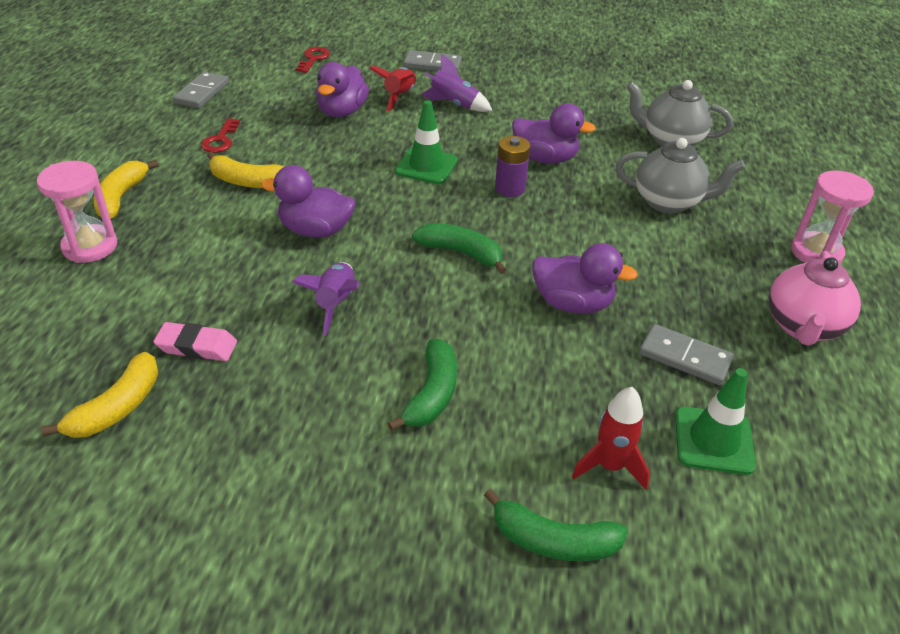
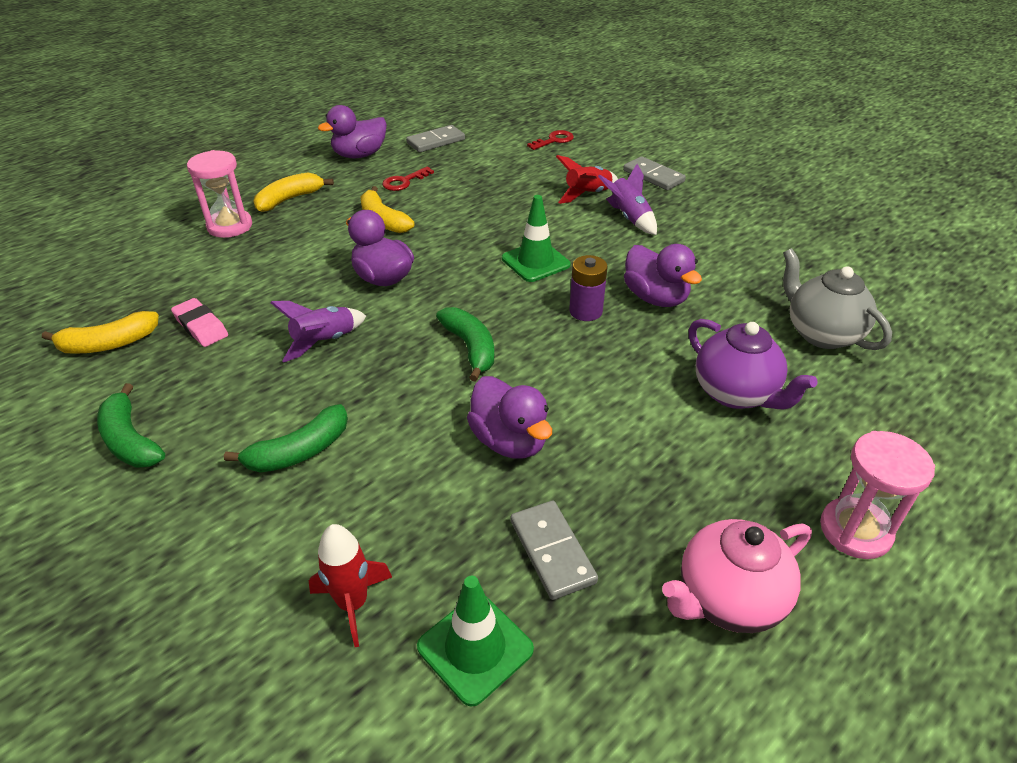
camera: 40 degrees right, 0 degrees up
(342, 112) = (522, 191): purple duck -> purple duck (359, 155)
(554, 541) = (228, 633): green banana -> green banana (130, 440)
(669, 202) = (736, 393): grey teapot -> purple teapot

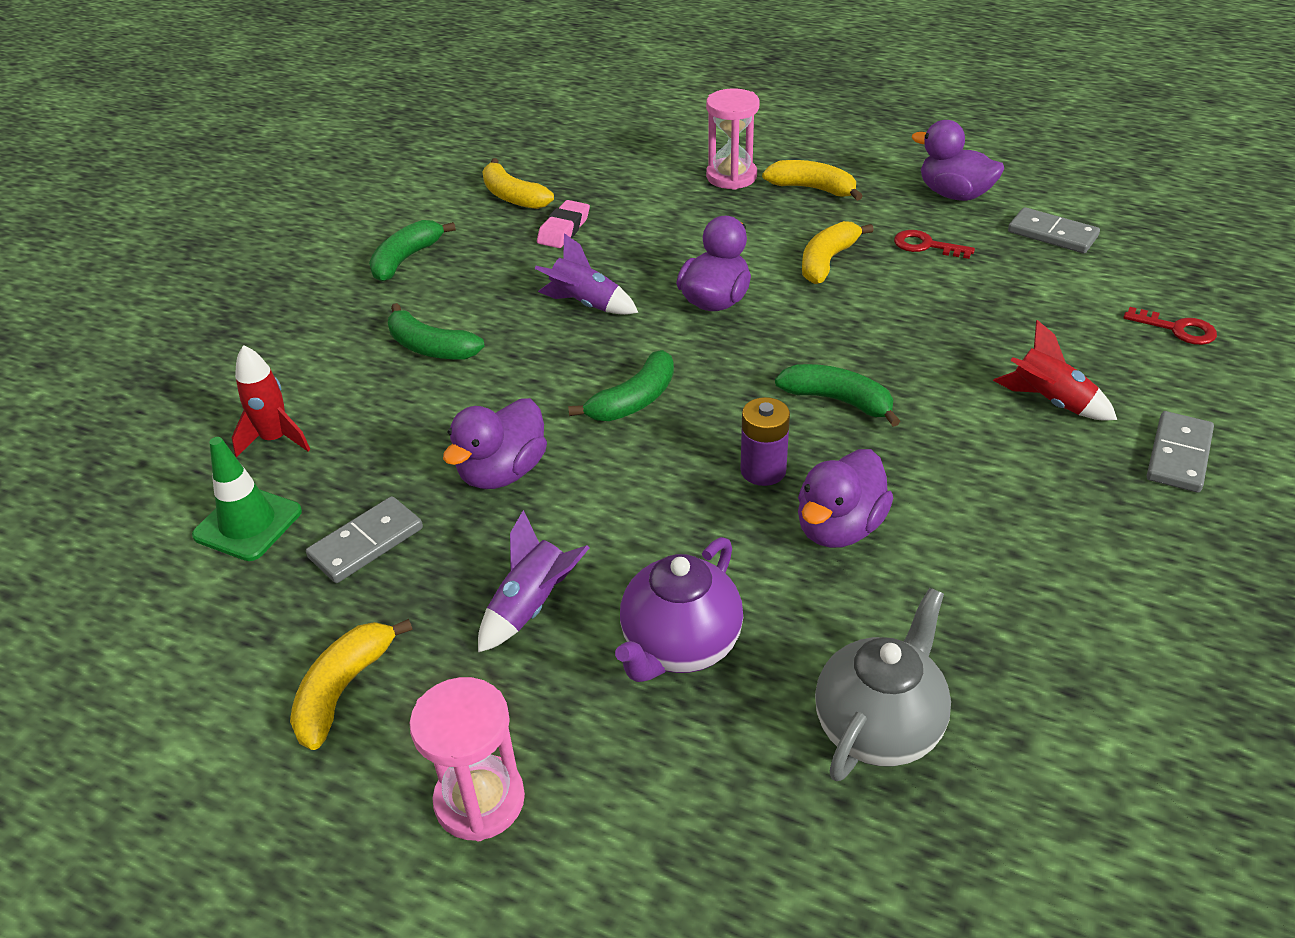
camera: 70 degrees right, 0 degrees up
(535, 262) = (838, 400): green traffic cone -> green banana
(629, 218) = (1024, 457): purple rocket -> purple rocket (532, 606)
(727, 599) = (343, 690): pink teapot -> yellow banana

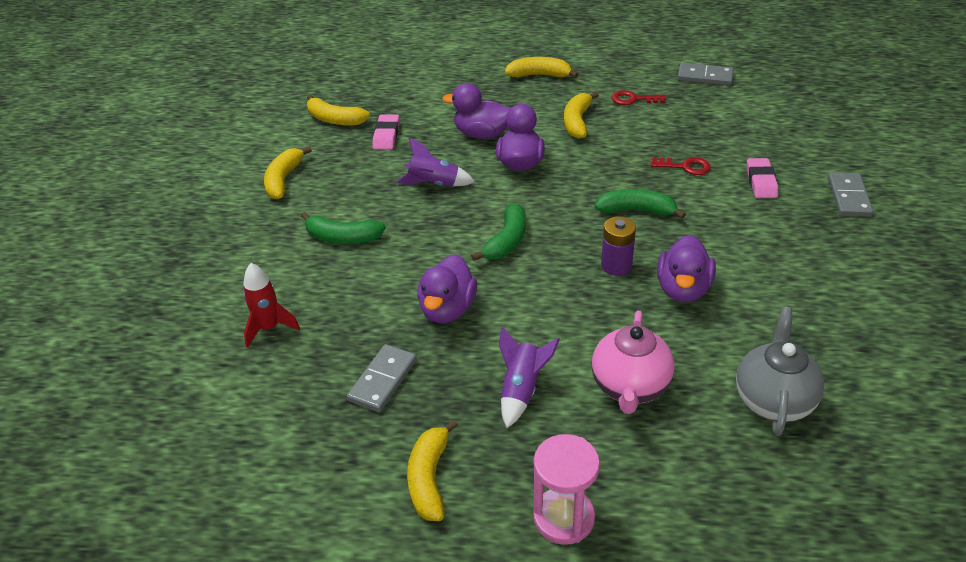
camera: 20 degrees left, 0 degrees up
(248, 523) = (288, 390): green traffic cone -> none
(406, 259) = (283, 180): green banana -> yellow banana
(679, 646) = (630, 387): purple teapot -> pink teapot
(731, 177) = (480, 77): pink hourglass -> none
(954, 194) = (631, 62): purple duck -> purple duck (482, 134)
(1050, 402) = (761, 182): red rocket -> pink eraser
(1178, 329) = (808, 121): red key -> red key (686, 167)

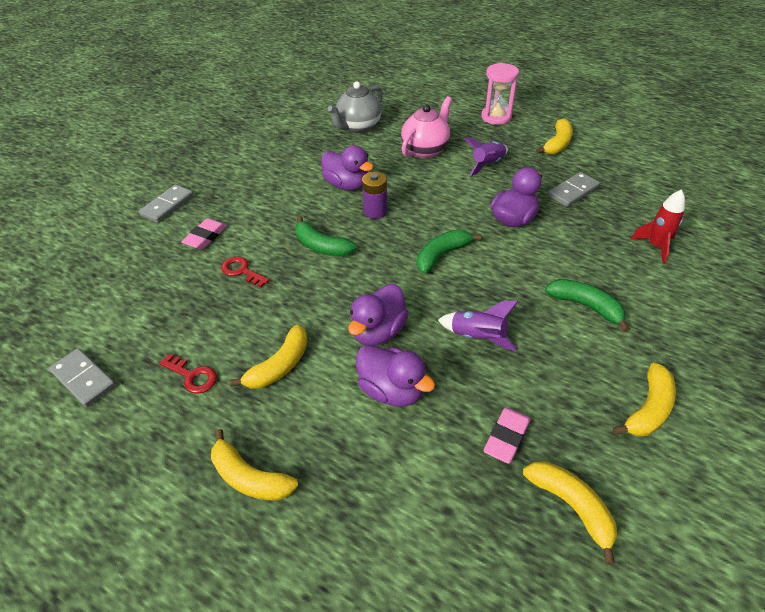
camera: 155 degrees left, 5 degrees up
(683, 289) = (347, 185): purple duck -> purple duck turned 90 degrees clockwise

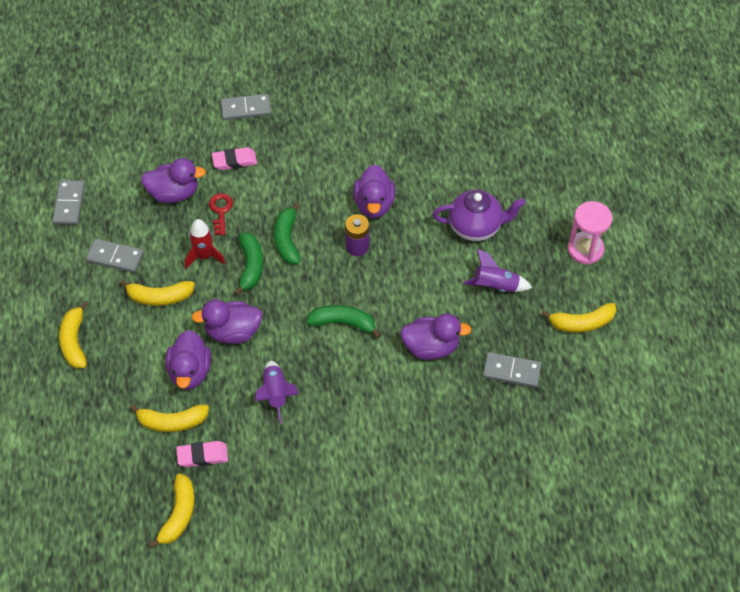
camera: 50 degrees right, 10 degrees up
(183, 292) = (174, 193): none -> purple duck
(193, 376) = (115, 257): red key -> grey domino
(358, 127) = (465, 154): grey teapot -> none
(425, 150) = (476, 227): pink teapot -> purple teapot
(585, 306) = (364, 446): green banana -> green banana (250, 266)
(648, 408) = (290, 527): yellow banana -> yellow banana (172, 422)
(655, 246) = (482, 465): red rocket -> red rocket (204, 256)

